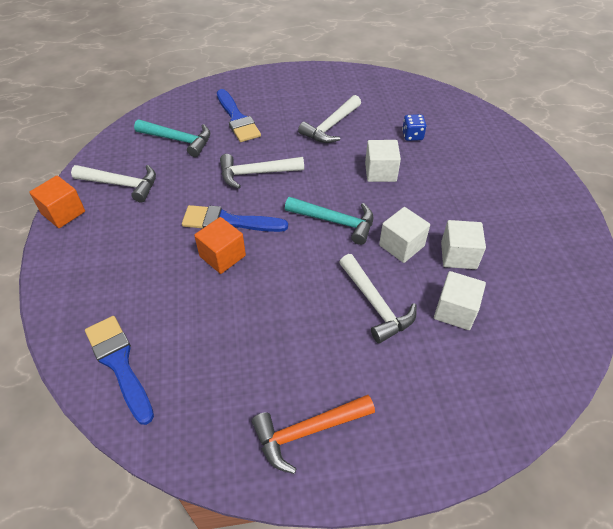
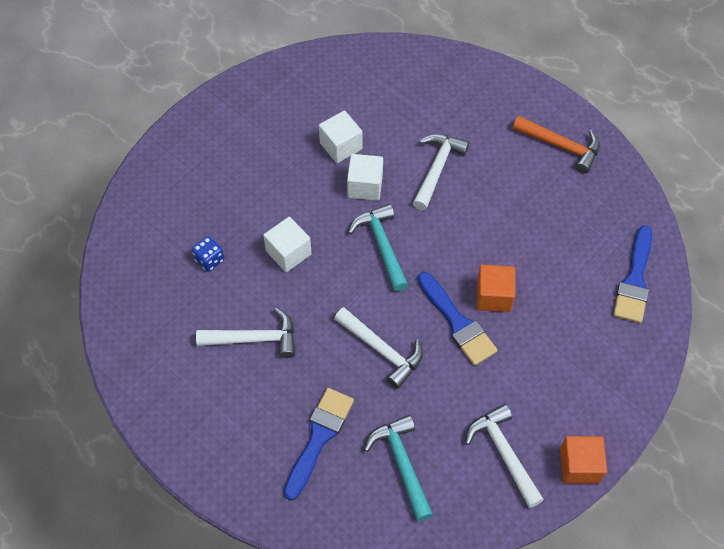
camera: 130 degrees left, 10 degrees up
(455, 311) = (397, 122): white cube -> none

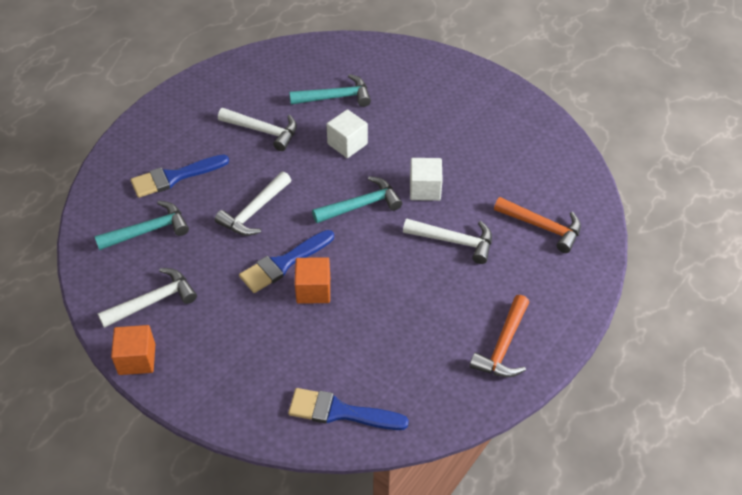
camera: 85 degrees right, 10 degrees down
(209, 260) = (336, 97): blue dice -> turquoise hammer
(255, 339) = (263, 131): white hammer -> white hammer turned 60 degrees counterclockwise
(319, 437) = (174, 177): blue brush -> blue brush turned 135 degrees clockwise
(341, 146) = (467, 169): white cube -> none
(424, 96) = (542, 227): none -> orange hammer

